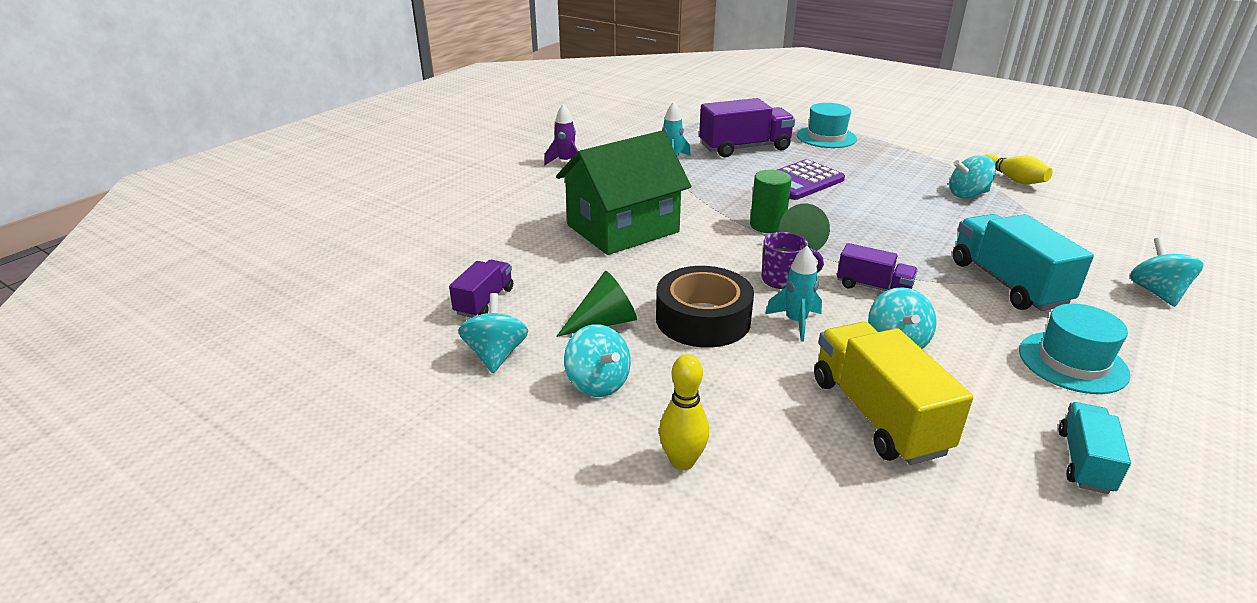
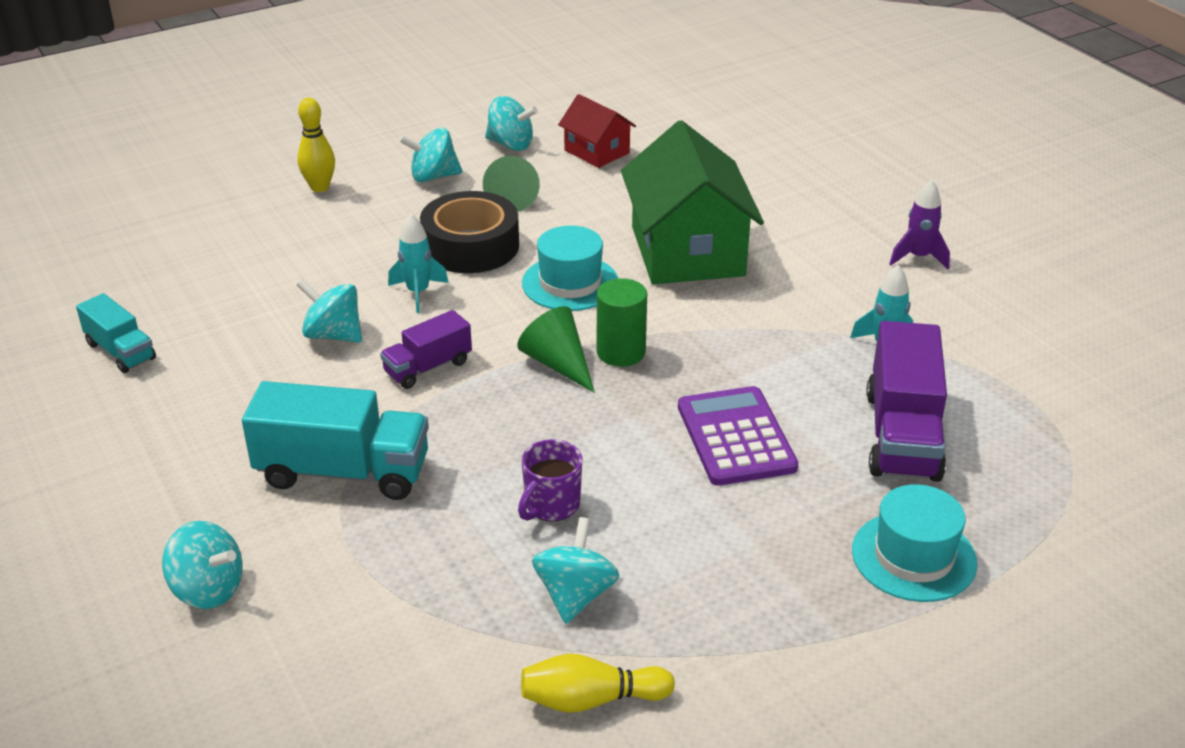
camera: 115 degrees right, 5 degrees up
(484, 301) = (597, 151): purple truck -> red house
(783, 280) = (494, 315): purple mug -> purple mug (551, 506)
(877, 415) = (269, 281): yellow truck -> none
(1072, 362) = (200, 425): turquoise hat -> turquoise hat (570, 283)

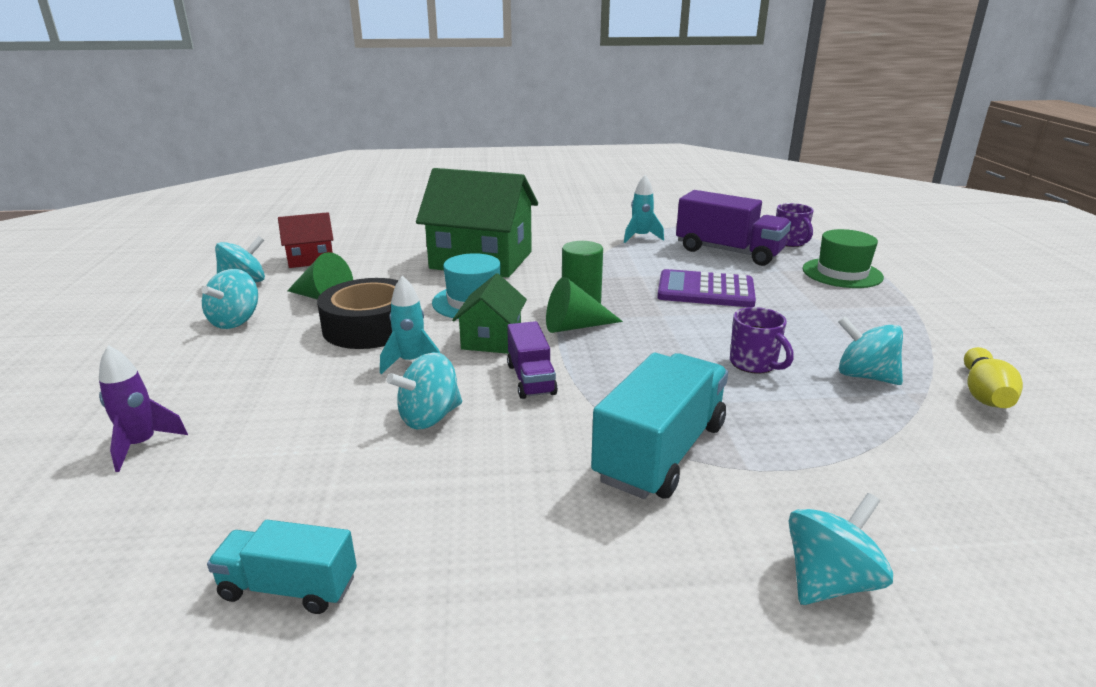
camera: 65 degrees left, 10 degrees down
(120, 351) = (289, 587): turquoise truck -> turquoise truck turned 150 degrees counterclockwise
(320, 187) = (151, 378): yellow bowling pin -> none
(493, 321) = (491, 339): none -> green house
(913, 557) = (842, 273): turquoise hat -> green hat
(918, 257) = (561, 213): purple rocket -> purple rocket (142, 445)
(1008, 490) = (790, 242): none -> purple mug

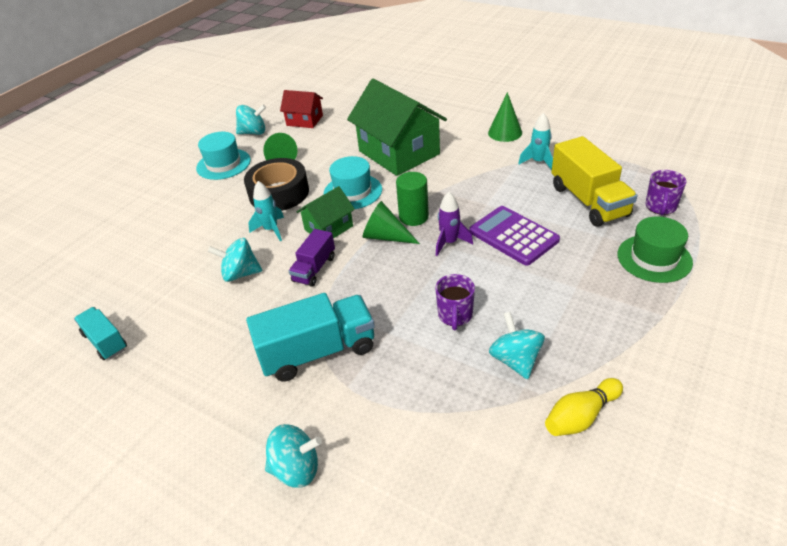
camera: 40 degrees right, 15 degrees up
(142, 445) = (122, 237): purple rocket -> purple rocket (449, 243)
(235, 321) = (223, 164): turquoise spinning top -> turquoise hat
(574, 225) = (505, 132): none -> green cone
(729, 252) = (588, 201): purple truck -> yellow truck

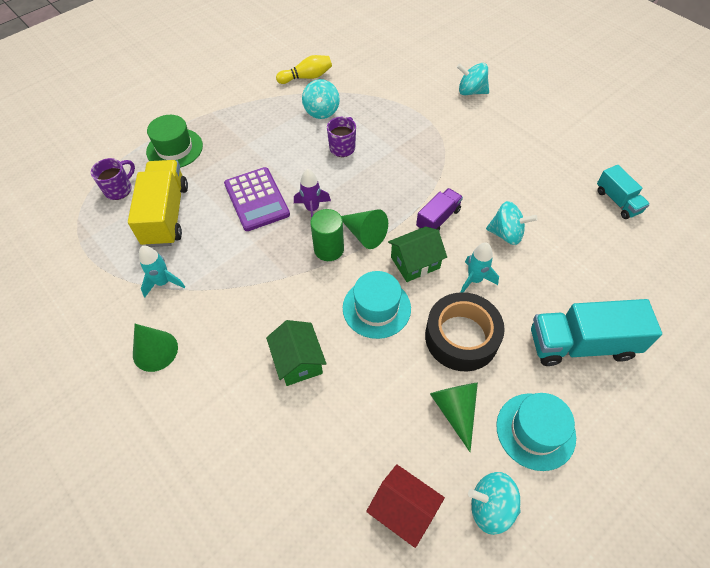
camera: 165 degrees left, 15 degrees up
(318, 352) = (447, 149): turquoise truck -> turquoise truck (581, 344)
(399, 152) = (298, 361): green house -> green house, size x0.52

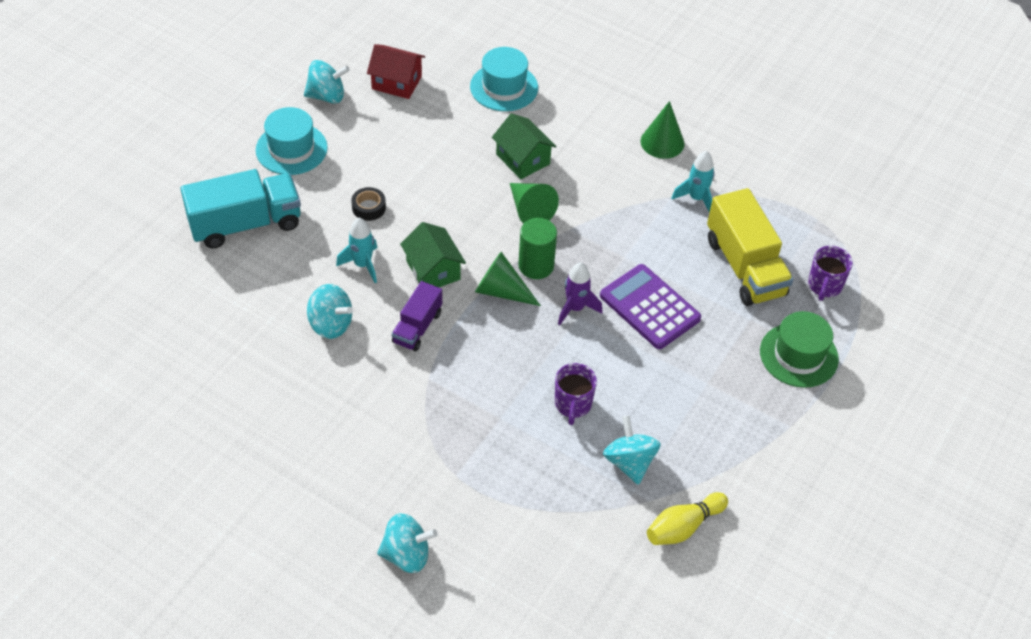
camera: 160 degrees right, 5 degrees down
(376, 308) = (462, 217): turquoise hat -> turquoise hat (504, 87)
(415, 262) = (433, 270): green house -> green house turned 75 degrees counterclockwise
(455, 410) = (365, 150): green cone -> green cone (529, 210)
(461, 337) = (369, 208): black tape -> black tape, size x0.44
(506, 234) = (330, 324): turquoise spinning top -> turquoise spinning top turned 150 degrees counterclockwise
(617, 201) = (186, 398): turquoise truck -> none

